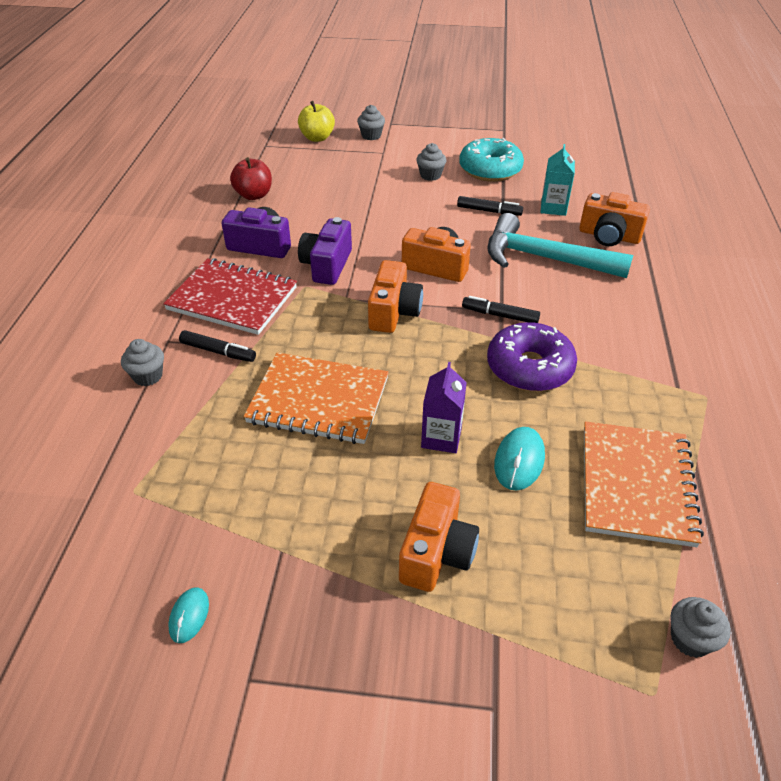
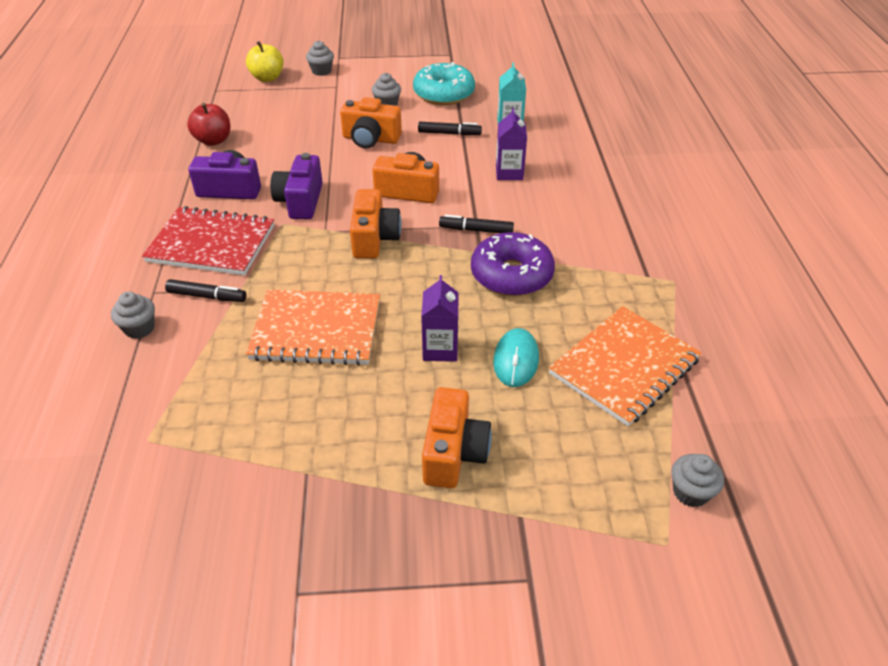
camera: 10 degrees left, 0 degrees up
(189, 616) = (228, 546): turquoise mouse -> none
(544, 258) = (509, 173): turquoise hammer -> purple carton
(609, 236) = (565, 146): orange camera -> orange camera (370, 139)
(636, 484) = (624, 367): orange notebook -> orange notebook turned 45 degrees clockwise

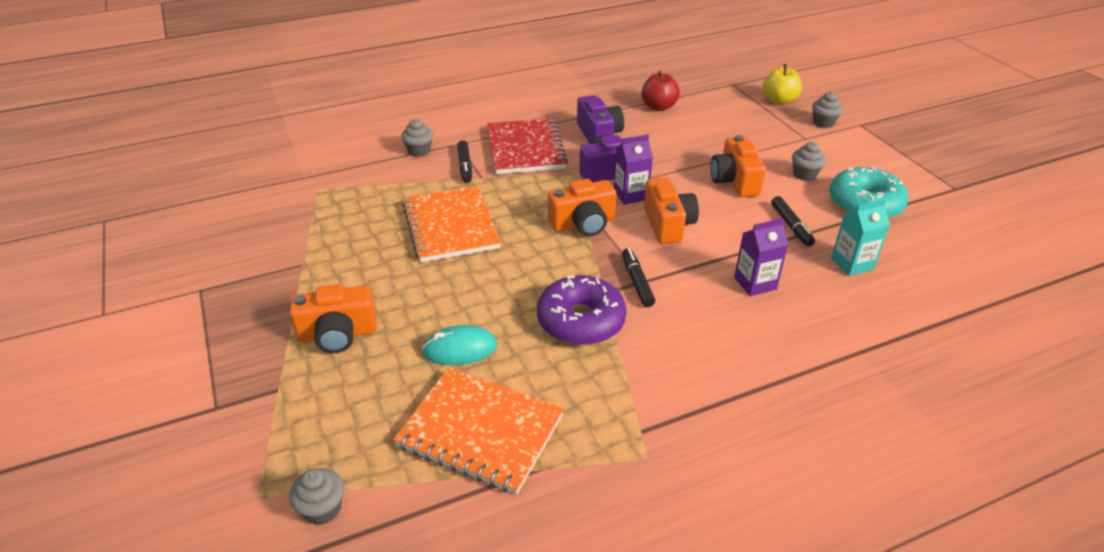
camera: 70 degrees right, 5 degrees down
(440, 349) = (456, 298): purple carton -> purple carton (631, 195)

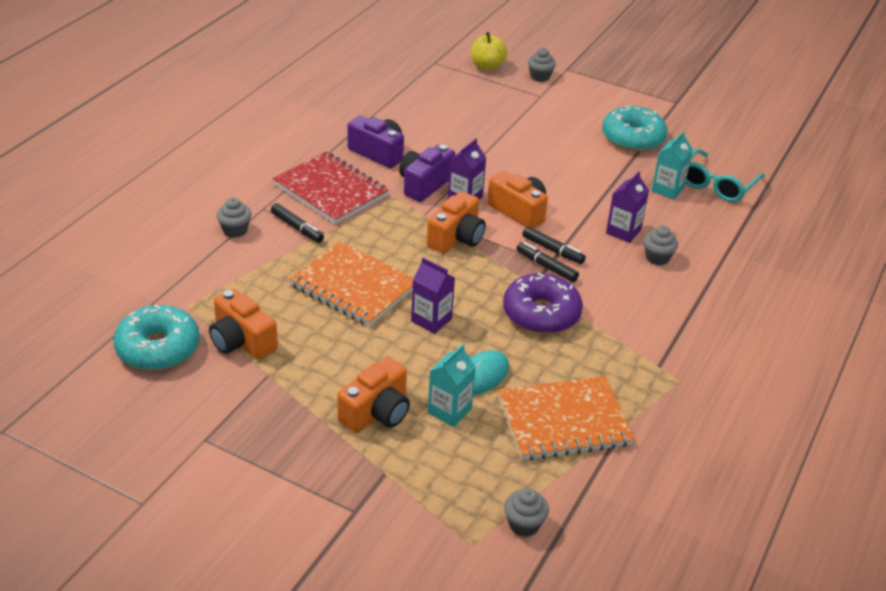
camera: 40 degrees left, 0 degrees up
(261, 210) = (158, 348): none -> turquoise donut
(394, 365) = (449, 411): none -> turquoise carton
(477, 281) = (431, 320): none -> purple carton
(658, 107) = (397, 107): red apple -> none
(734, 181) = (528, 155): orange camera -> orange camera (241, 341)
(791, 226) = (603, 176): black marker -> black marker (553, 250)
(804, 174) = (571, 129): grey cupcake -> grey cupcake (657, 258)
(918, 281) = (716, 185): none -> turquoise glasses

